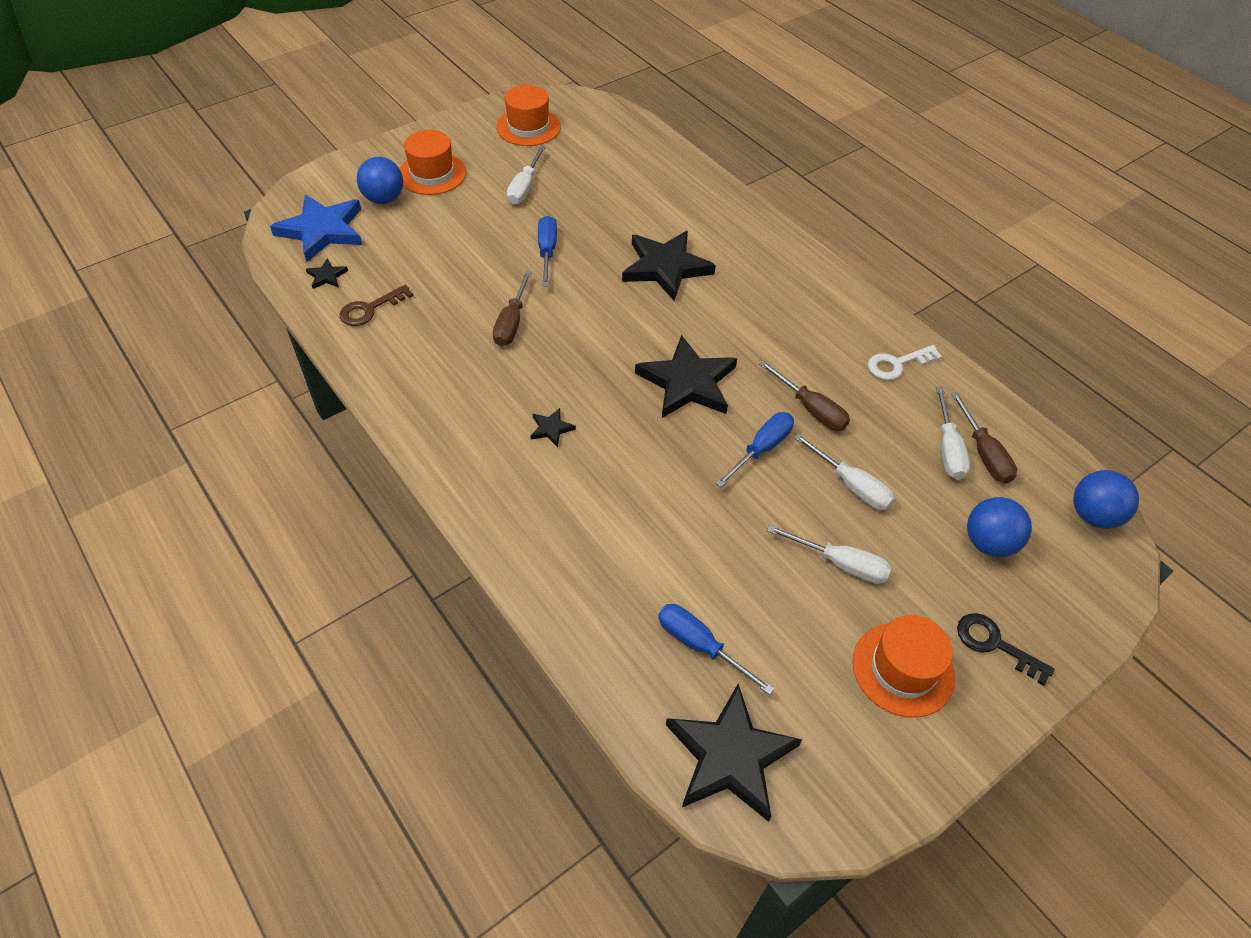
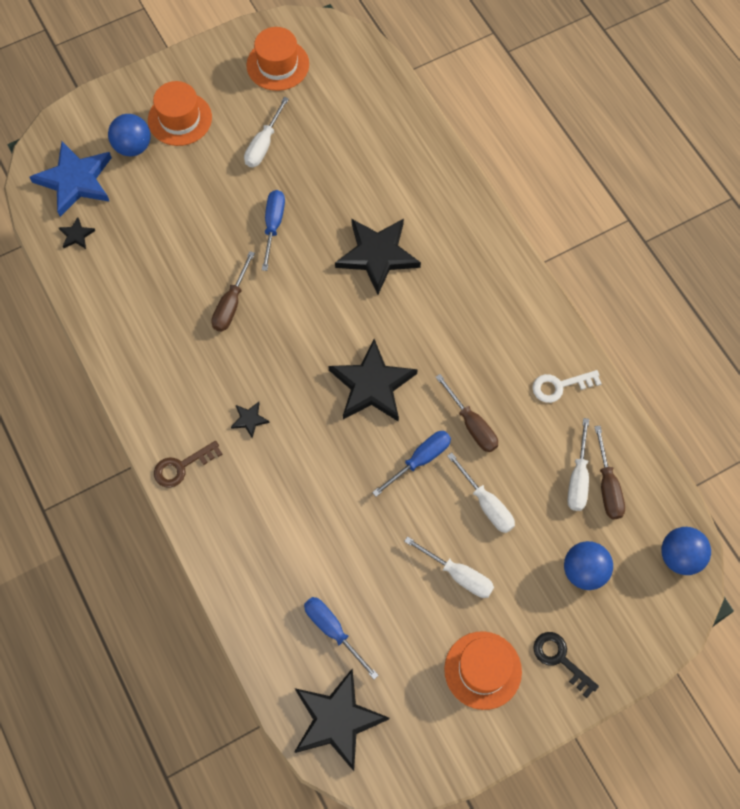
camera: 10 degrees right, 15 degrees up
(370, 309) = (111, 276): brown key -> brown key (182, 466)

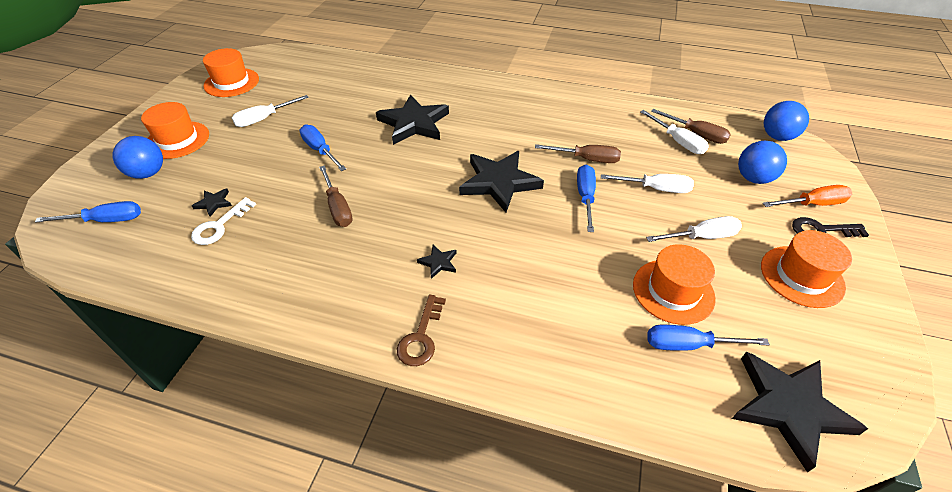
camera: 45 degrees left, 20 degrees down
(75, 181) = (106, 220): blue star -> blue screwdriver
(76, 235) = (140, 252): black star -> black star (214, 203)
(263, 144) = (264, 119): white screwdriver -> white screwdriver turned 75 degrees clockwise
(376, 590) = (673, 291): none -> orange hat
(560, 386) = (603, 112): white key -> white key (219, 226)
(593, 636) = (812, 204): none -> orange screwdriver

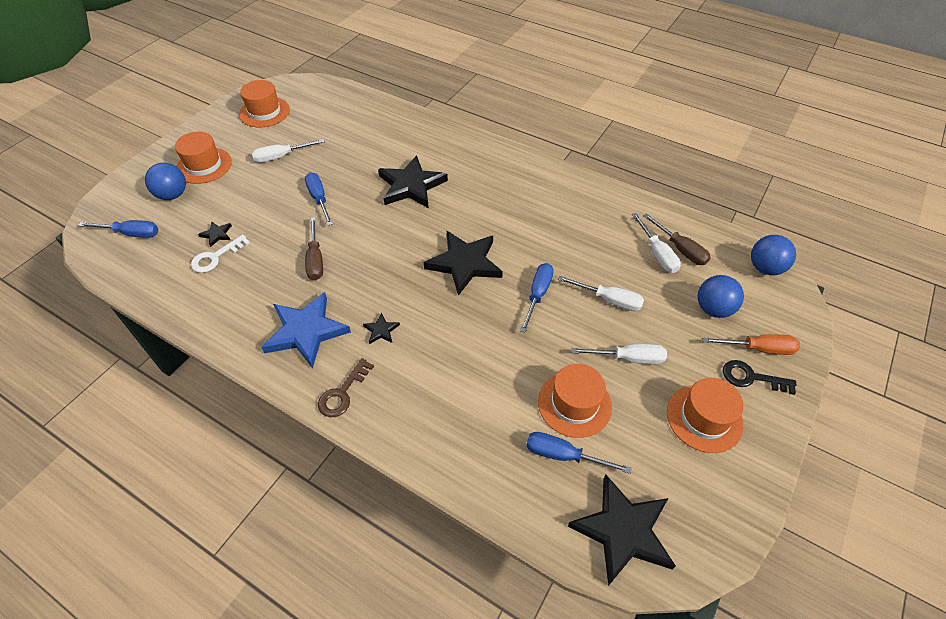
camera: 15 degrees right, 5 degrees up
(353, 281) = (306, 331): none -> blue star
(587, 159) = (557, 255): brown screwdriver -> none

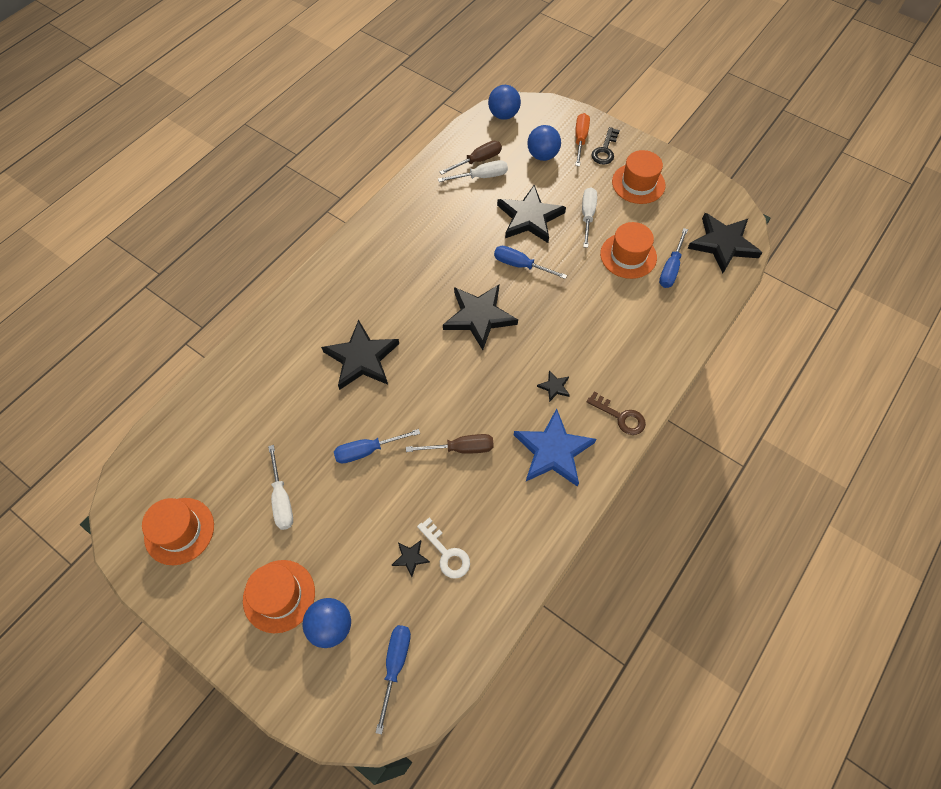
camera: 85 degrees left, 10 degrees up
(609, 300) = (529, 217): white screwdriver -> black star

